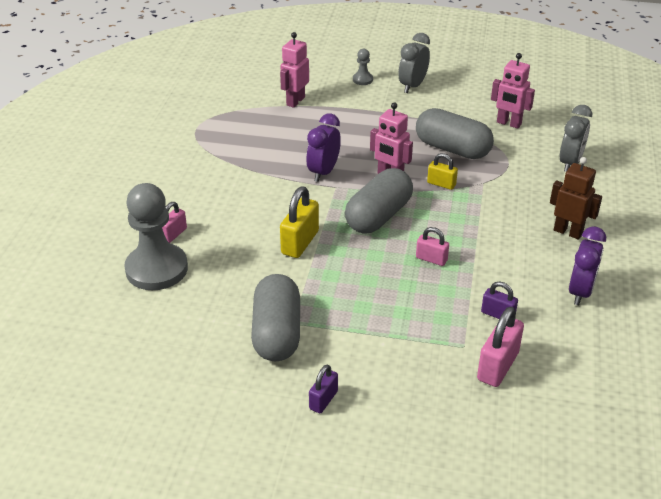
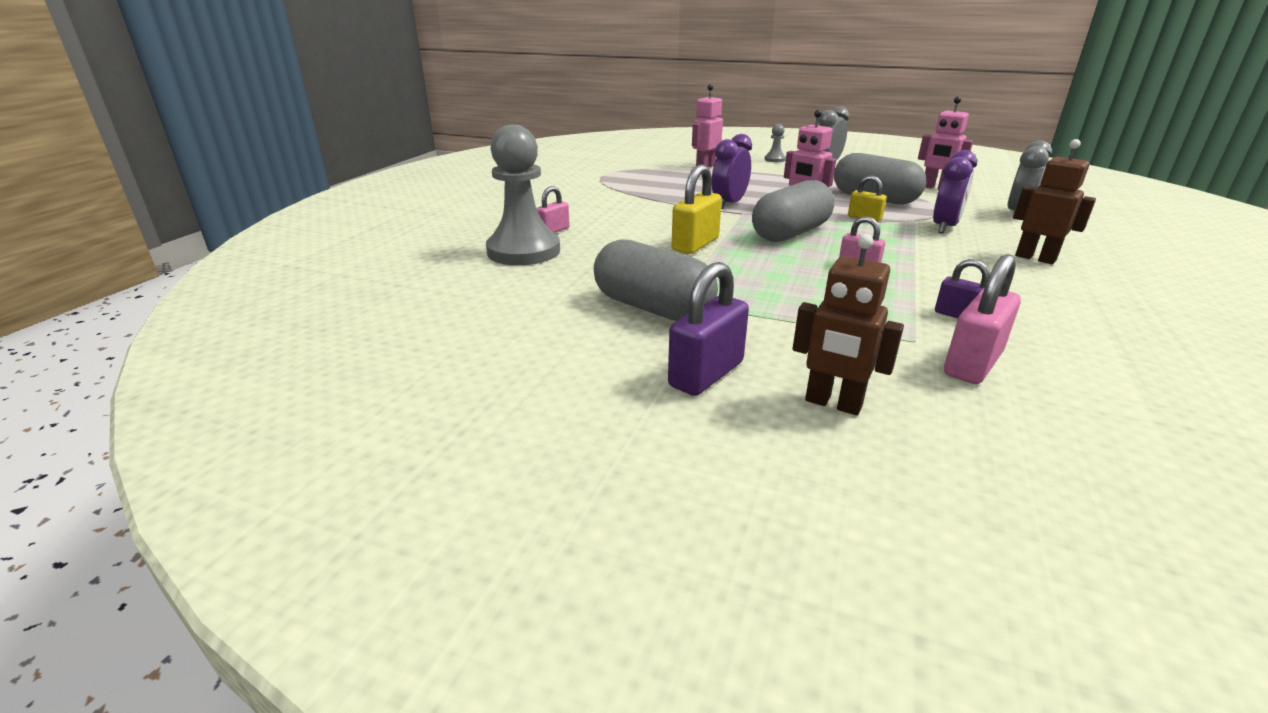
camera: 10 degrees right, 10 degrees down
(277, 333) = (653, 308): grey capsule -> grey capsule turned 60 degrees counterclockwise
(323, 400) = (706, 374): purple padlock -> purple padlock, size x1.67
(405, 416) = (833, 404): none -> brown robot
(580, 292) = (1074, 305): purple clock -> purple clock (944, 227)

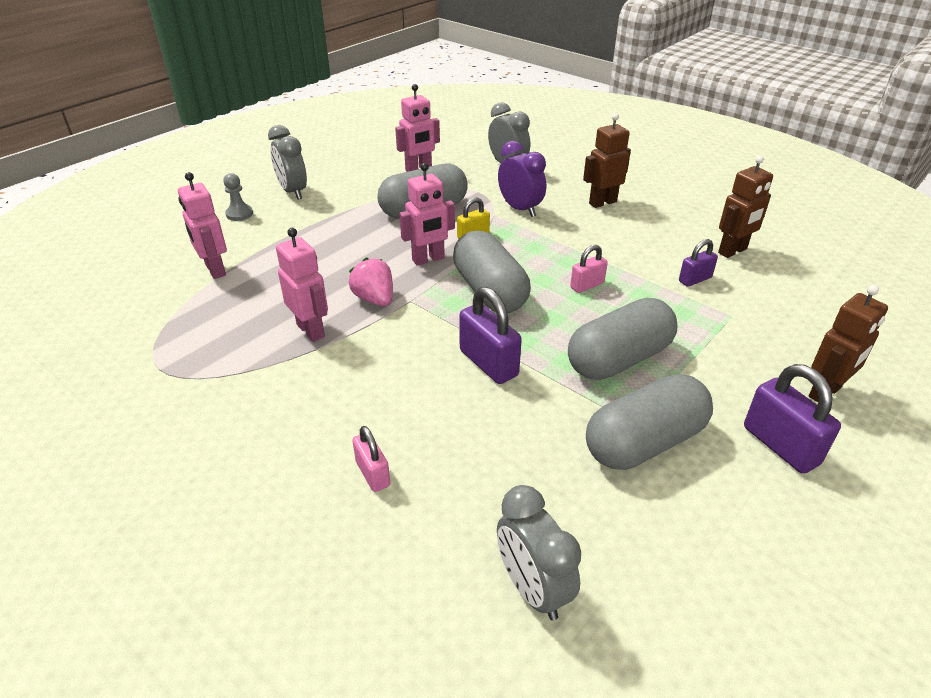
camera: 70 degrees left, 10 degrees up
(479, 284) = (532, 588): none -> grey clock
(524, 251) = (436, 520): grey pawn -> none
(673, 196) = (311, 330): none -> pink robot
(695, 244) = (488, 363): yellow padlock -> purple padlock
(729, 204) = (374, 299): purple clock -> pink strawberry
(758, 289) = (618, 359): none -> grey capsule
(972, 364) = (769, 307): pink padlock -> none
(1071, 336) = (732, 251): none -> brown robot

